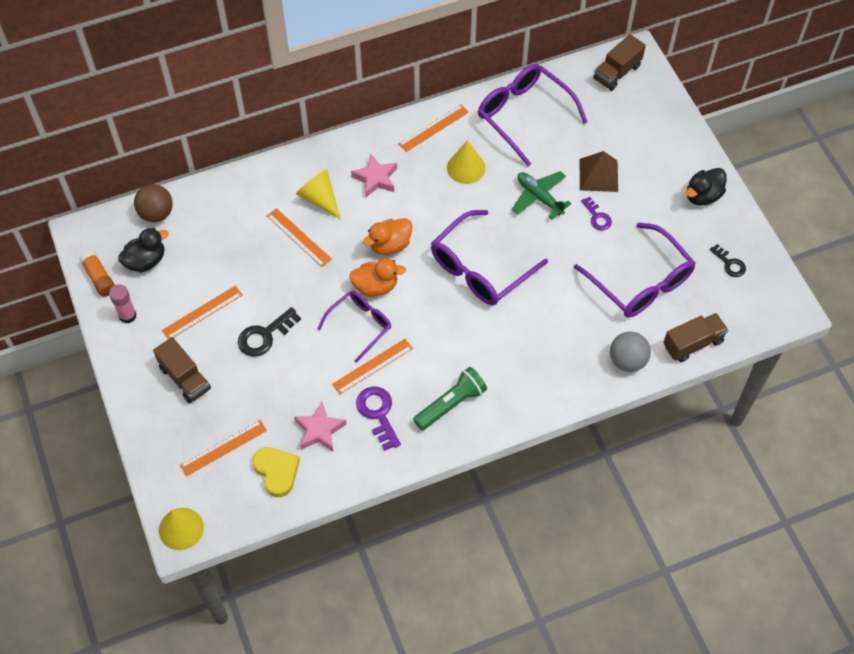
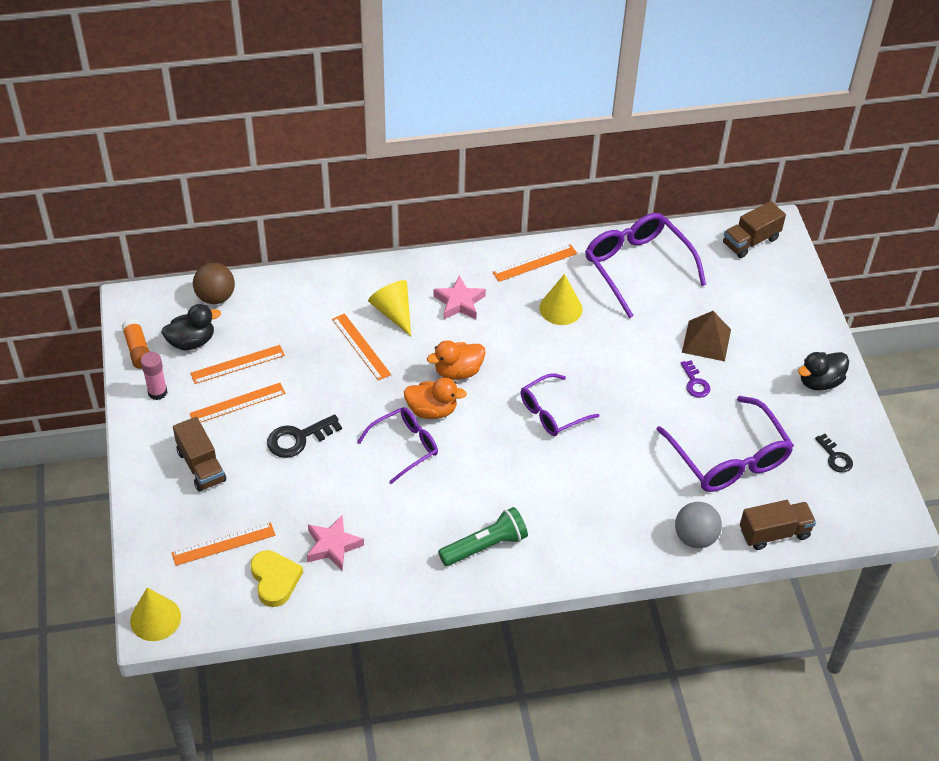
camera: 10 degrees right, 10 degrees down
(372, 366) = (408, 491): orange ruler -> orange ruler (237, 364)
(378, 413) = (401, 541): purple key -> none
(480, 268) = (552, 412): purple glasses -> purple glasses, size x0.62
(539, 197) = (635, 352): green plane -> none

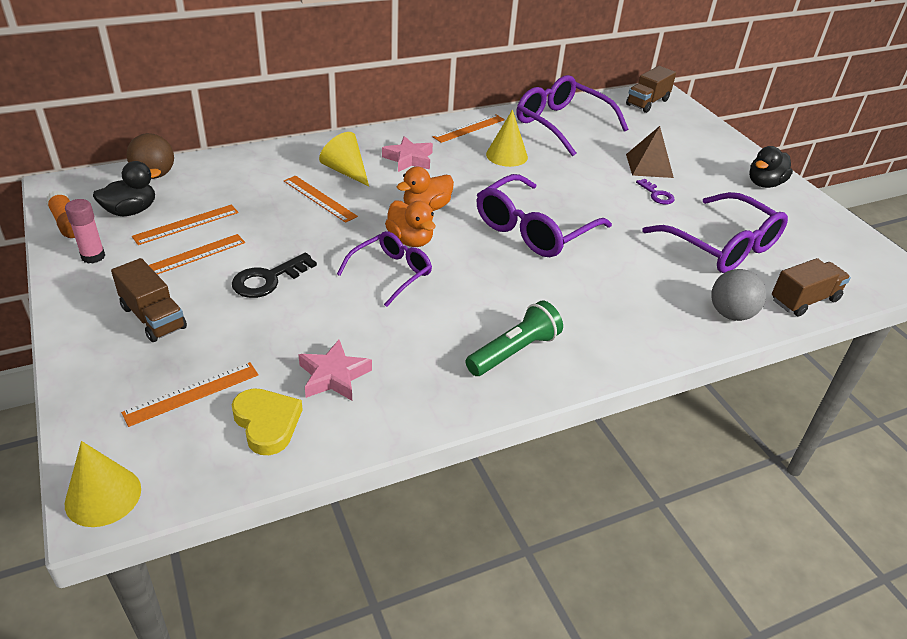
camera: 15 degrees left, 10 degrees down
(432, 410) = (410, 240): orange duck -> orange duck turned 60 degrees clockwise
(552, 412) = (534, 229): purple glasses -> purple glasses, size x1.62
(835, 457) = (816, 234): black key -> none

